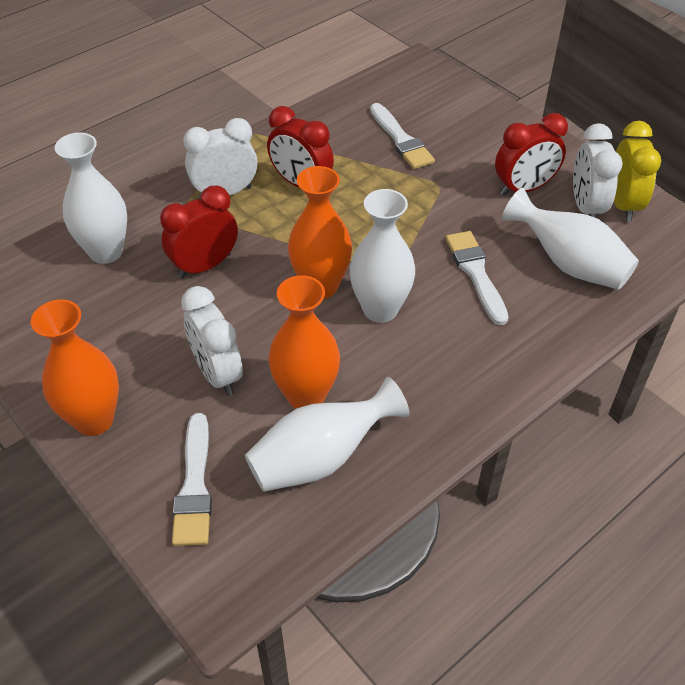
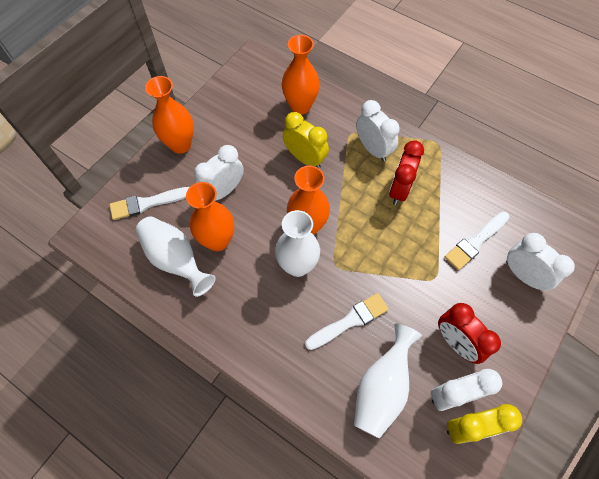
camera: 75 degrees right, 15 degrees up
(106, 252) = (300, 106): white vase -> orange vase
(205, 266) = (305, 158): red clock -> yellow clock
(455, 116) = (523, 275): none -> white clock

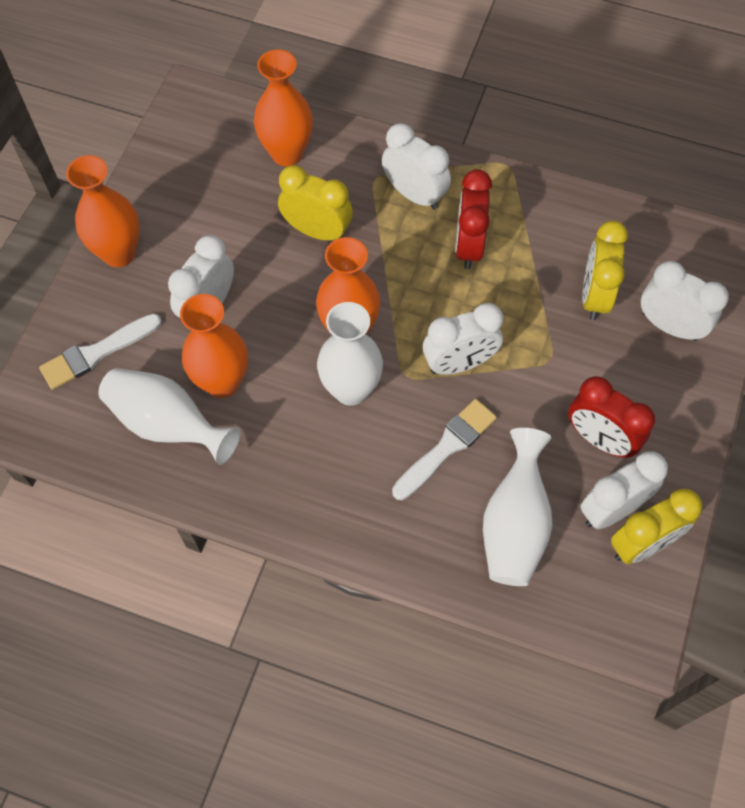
camera: 15 degrees left, 0 degrees up
(373, 266) = (459, 363): none -> white clock
(475, 242) = (594, 296): white brush -> yellow clock

